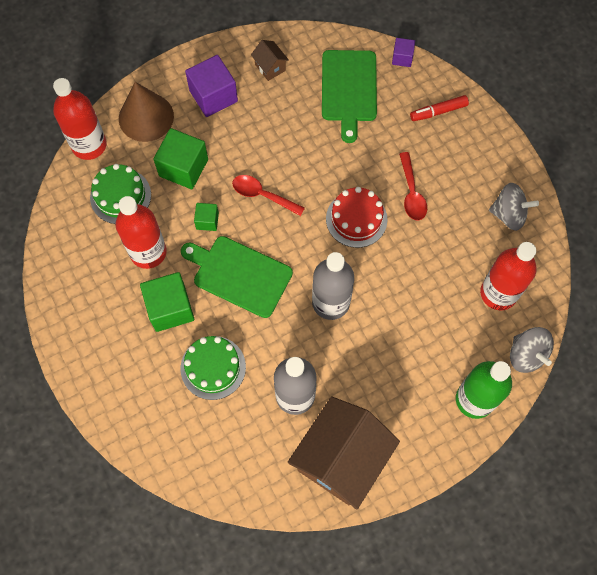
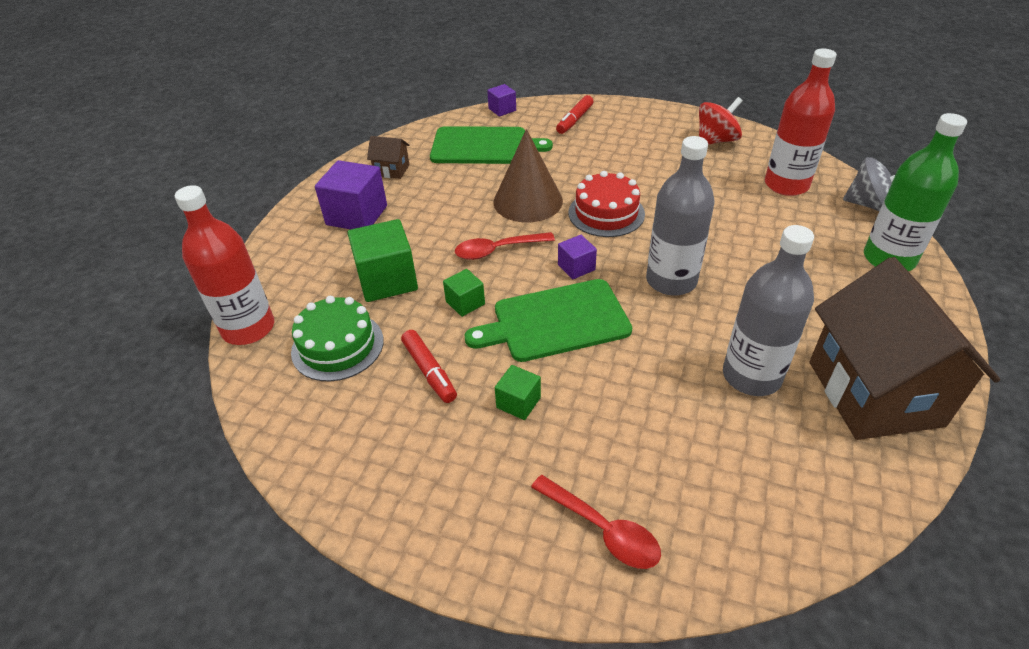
camera: 40 degrees left, 25 degrees down
(146, 117) = (297, 268): brown cone -> brown cone (528, 201)
(148, 252) = (429, 371): red bottle -> red marker
(170, 308) = (518, 402): green cube -> green cube, size x0.53
(213, 367) = (637, 419): green cake -> none
(291, 247) = (576, 267): none -> purple cube
(349, 89) = (483, 146): green cutting board -> green cutting board turned 45 degrees counterclockwise
(411, 193) = (626, 172): red spoon -> red spoon (603, 530)
(508, 214) = (716, 140): grey spinning top -> red spinning top

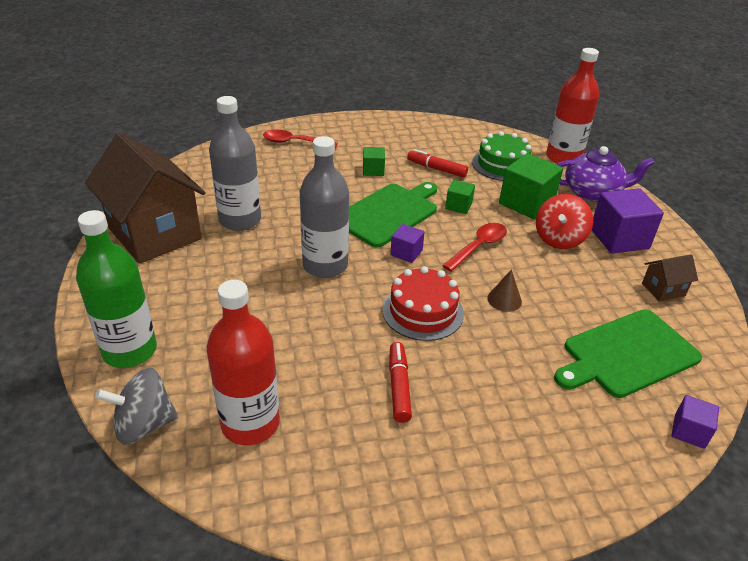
camera: 145 degrees right, 5 degrees down
(299, 268) = (593, 193): none -> purple teapot
(528, 201) = (504, 299): brown cone -> brown cone, size x0.46
(574, 120) = (581, 448): red marker -> red marker (399, 386)
(716, 140) = (369, 482): red spinning top -> red spinning top (559, 239)

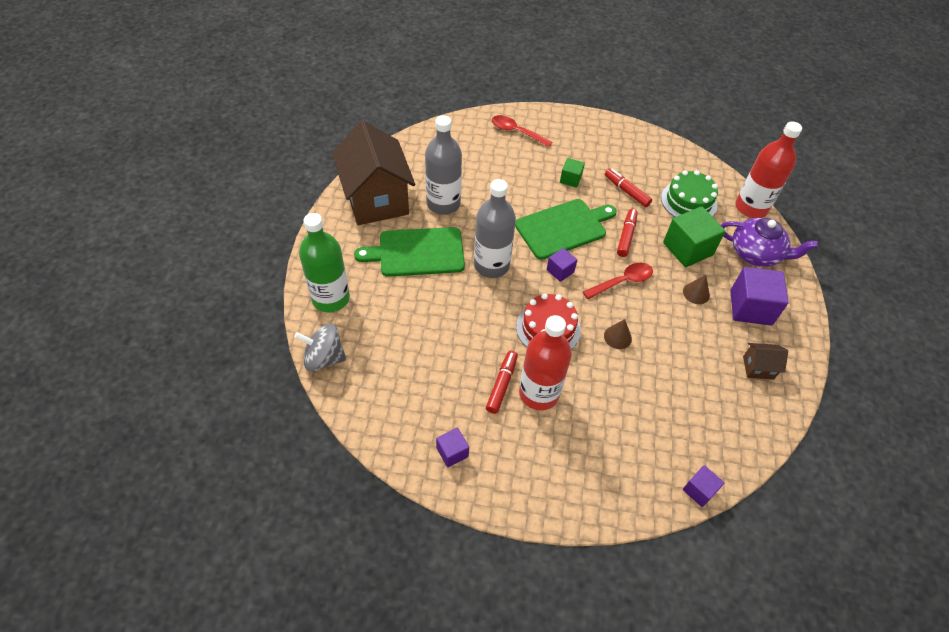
camera: 20 degrees right, 15 degrees up
(250, 423) = (390, 379): red bottle -> red bottle (539, 393)
(374, 488) = (452, 452): none -> purple cube
(458, 206) = (626, 236): green cube -> red marker
(559, 239) = (696, 293): red spinning top -> brown cone
(627, 354) = (690, 415): green cutting board -> green cutting board (417, 252)

